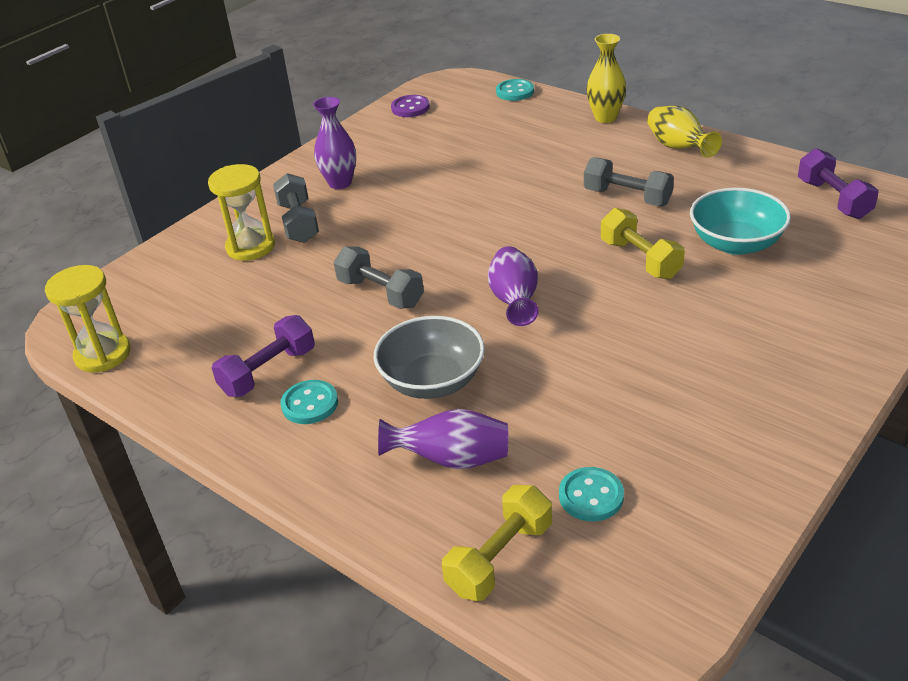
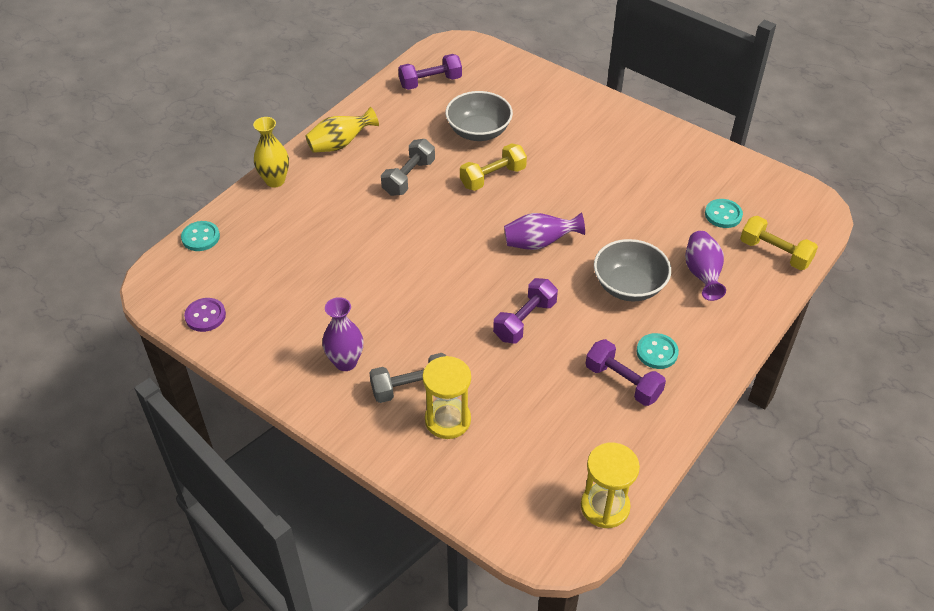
camera: 95 degrees left, 10 degrees up
(380, 293) = (525, 320): grey dumbbell -> purple dumbbell
(736, 243) = (478, 131): turquoise bowl -> grey bowl

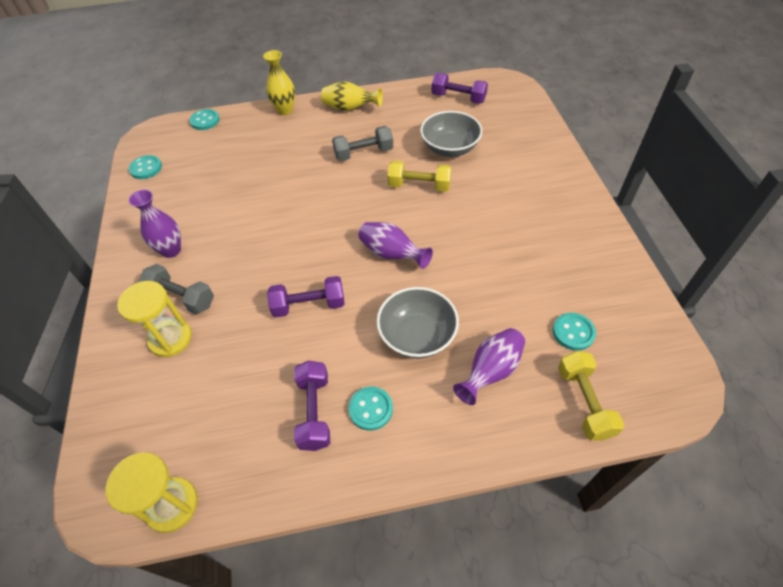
camera: 45 degrees right, 5 degrees up
(205, 316) = (146, 168): purple button -> turquoise button

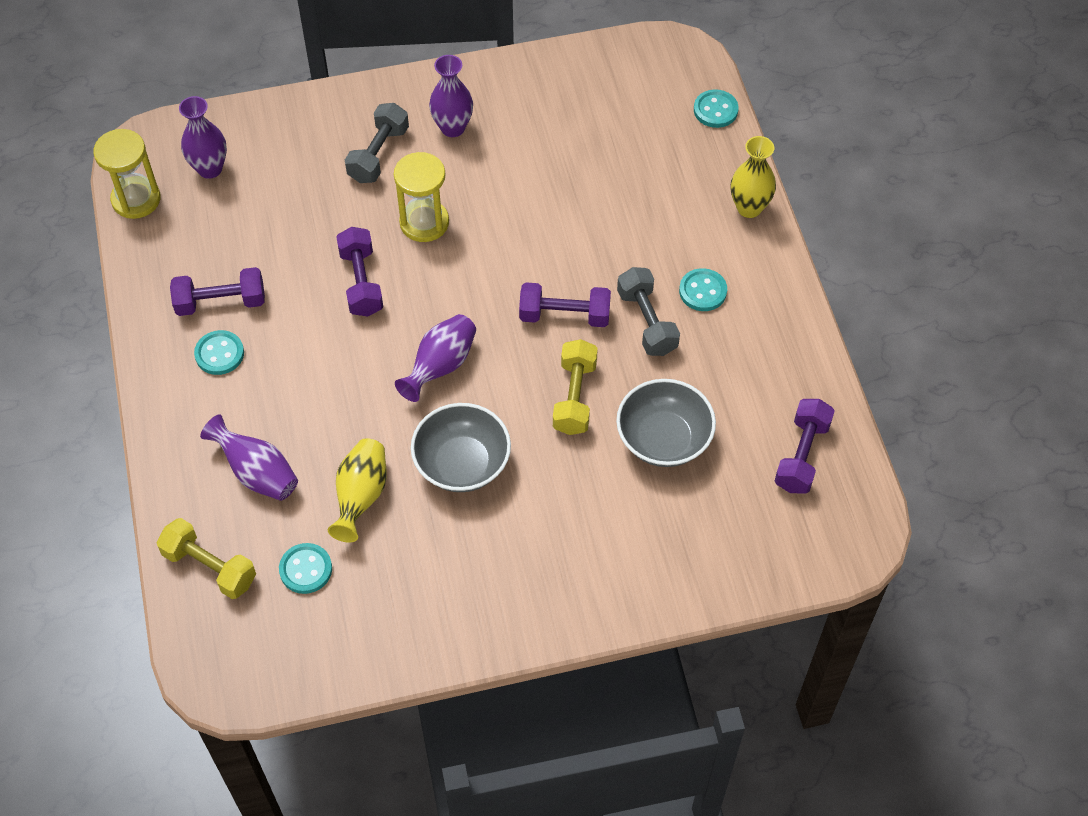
camera: 85 degrees right, 5 degrees up
(146, 168) = (605, 65): turquoise button -> turquoise button (703, 291)
(154, 432) = (210, 169): none -> purple vase
(170, 338) = (321, 157): yellow hourglass -> yellow hourglass (424, 222)
(350, 108) = (760, 296): yellow vase -> yellow vase (361, 496)
(354, 190) = (564, 315): none -> purple dumbbell
(417, 335) = (311, 397): grey bowl -> grey bowl (462, 463)
(584, 402) = (210, 567): yellow dumbbell -> yellow dumbbell turned 45 degrees clockwise

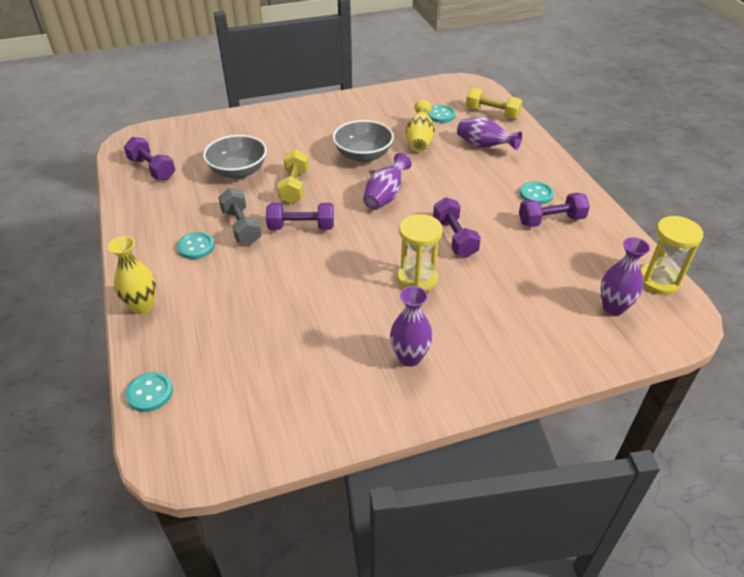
camera: 175 degrees right, 15 degrees down
(378, 154) = (471, 329): grey dumbbell -> none
(801, 455) = (152, 169): purple dumbbell -> purple dumbbell turned 60 degrees counterclockwise

